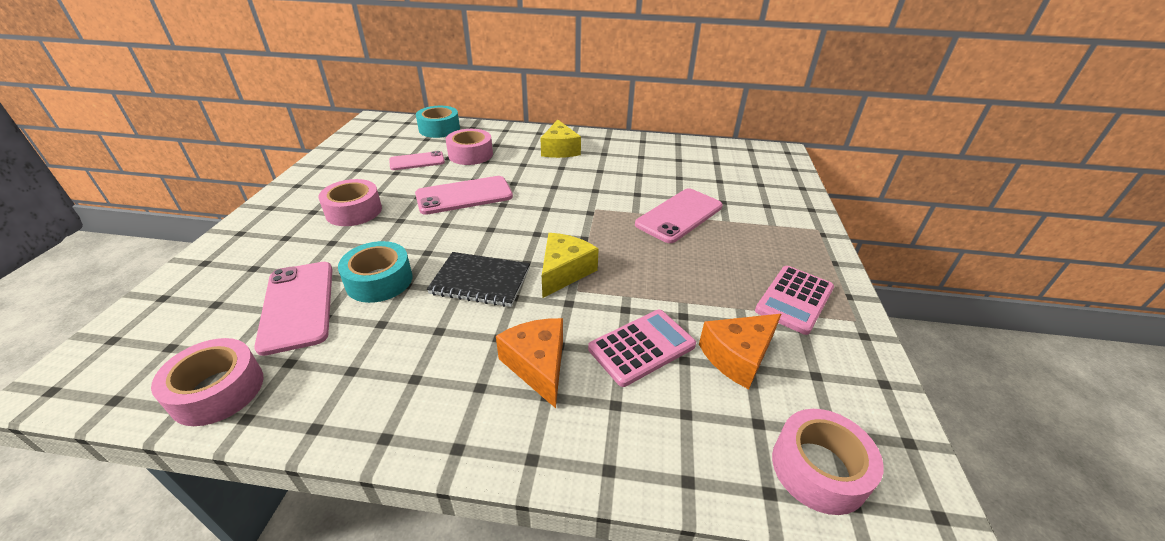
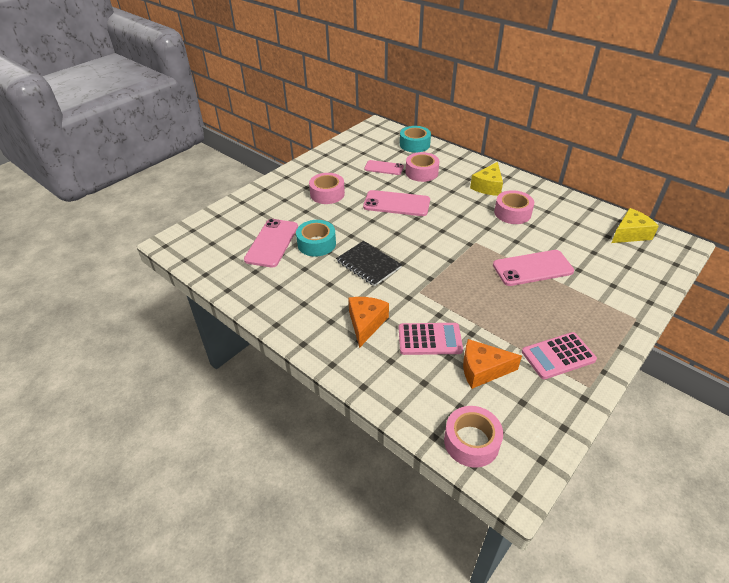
camera: 35 degrees right, 5 degrees up
(218, 390) = (222, 272): pink tape -> pink tape (512, 213)
(564, 272) = (420, 277): yellow cheese -> yellow cheese (630, 234)

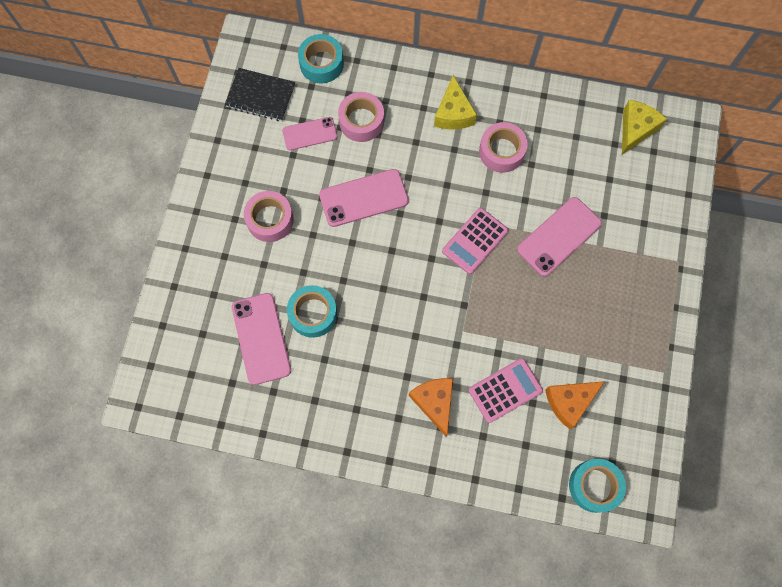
camera: 30 degrees left, 30 degrees up
(368, 265) = (389, 318): black notebook -> black notebook (260, 96)
(471, 441) = (594, 486): pink tape -> turquoise tape
(558, 356) = (627, 349): pink calculator -> pink calculator (475, 241)

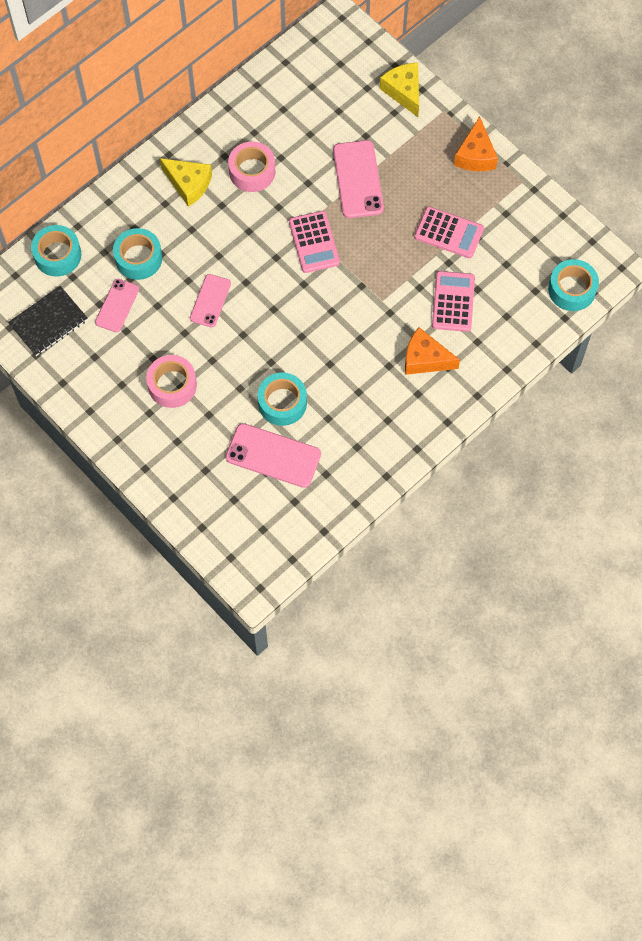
camera: 55 degrees left, 5 degrees down
(361, 121) = (138, 258): pink tape -> turquoise tape
(363, 198) = (210, 301): pink phone -> pink phone, size x0.64
(567, 343) = (449, 233): none -> pink calculator
(569, 402) = (496, 263): orange cheese -> orange cheese (475, 155)
(636, 129) = (311, 63): yellow cheese -> yellow cheese (404, 92)

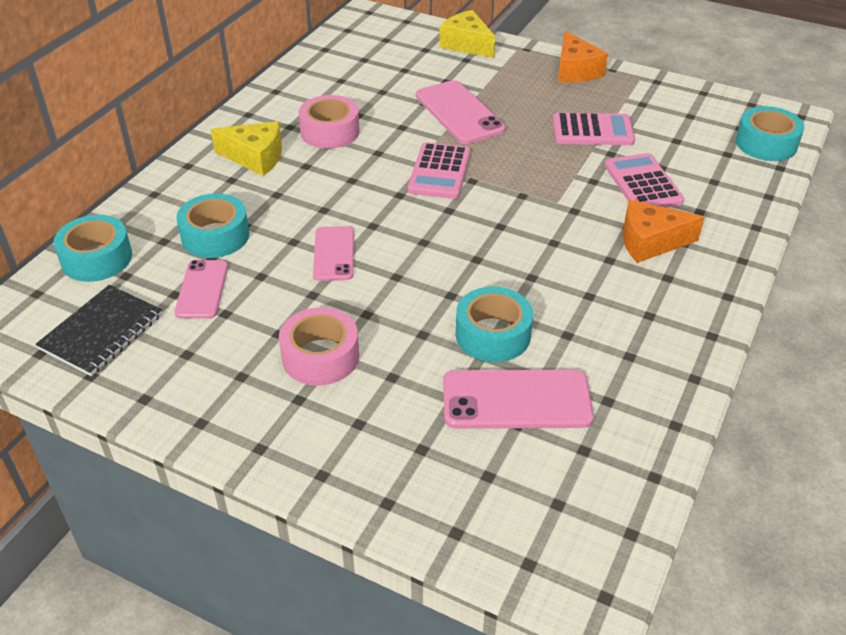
camera: 20 degrees left, 25 degrees down
(314, 242) = (439, 172): pink calculator -> pink calculator turned 45 degrees clockwise

